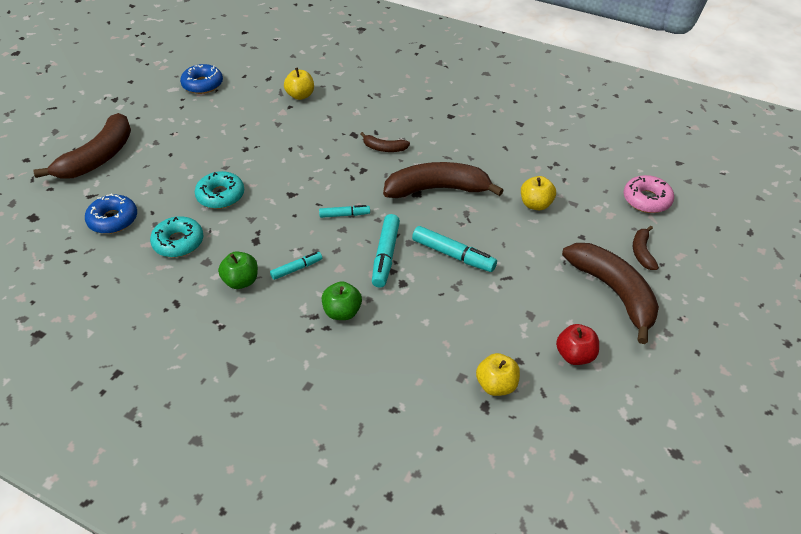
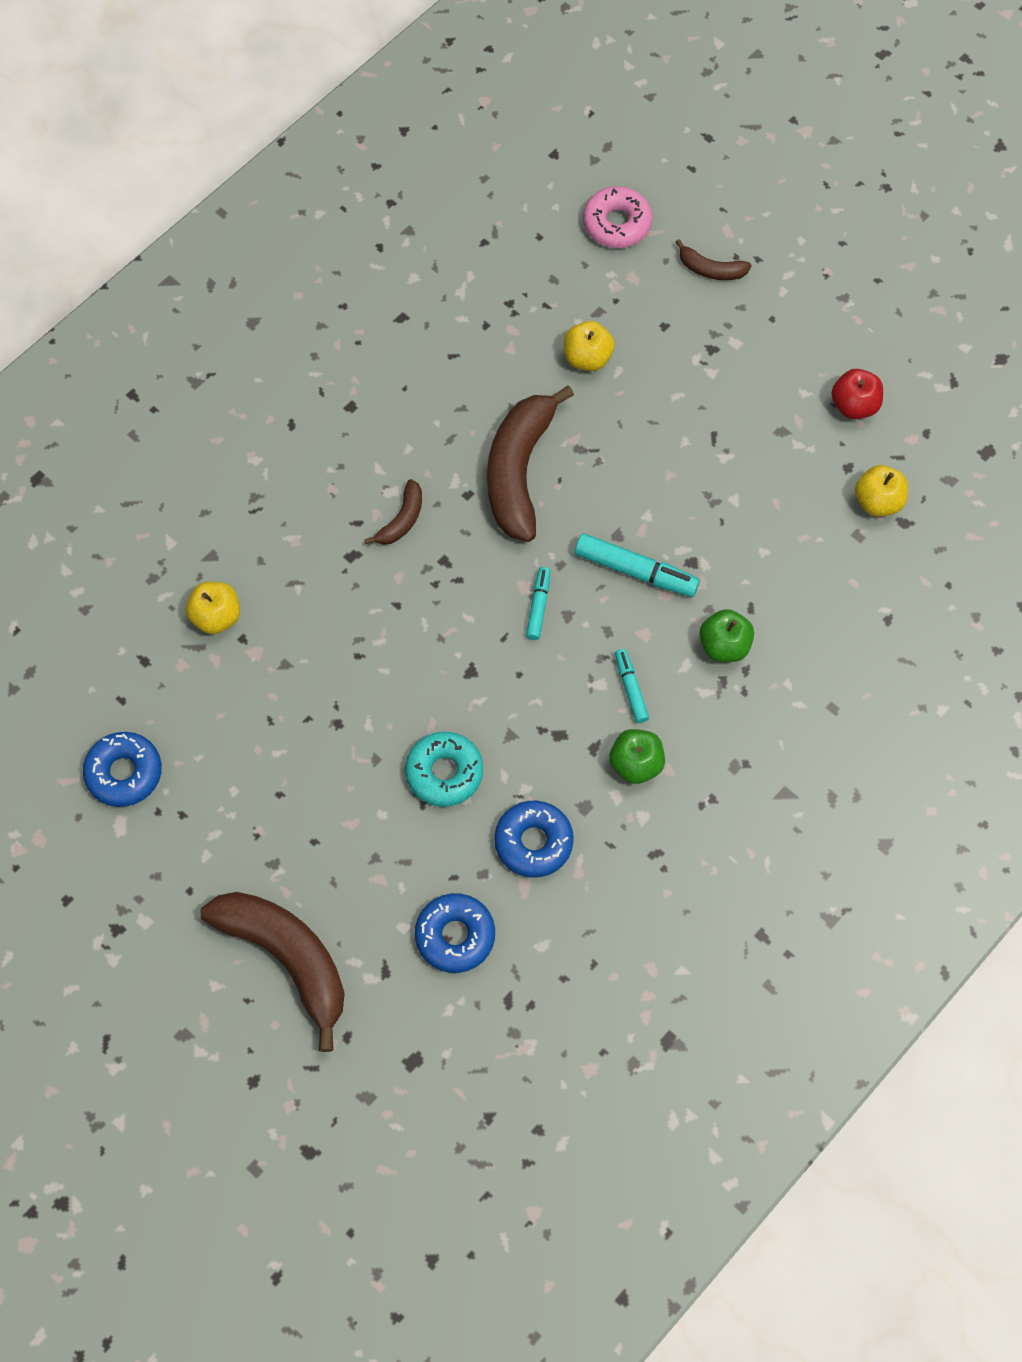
camera: 75 degrees left, 20 degrees up
(178, 242) = (533, 842): turquoise donut -> blue donut
(453, 255) = (657, 488): turquoise marker -> none
(613, 292) = (769, 328): brown banana -> none

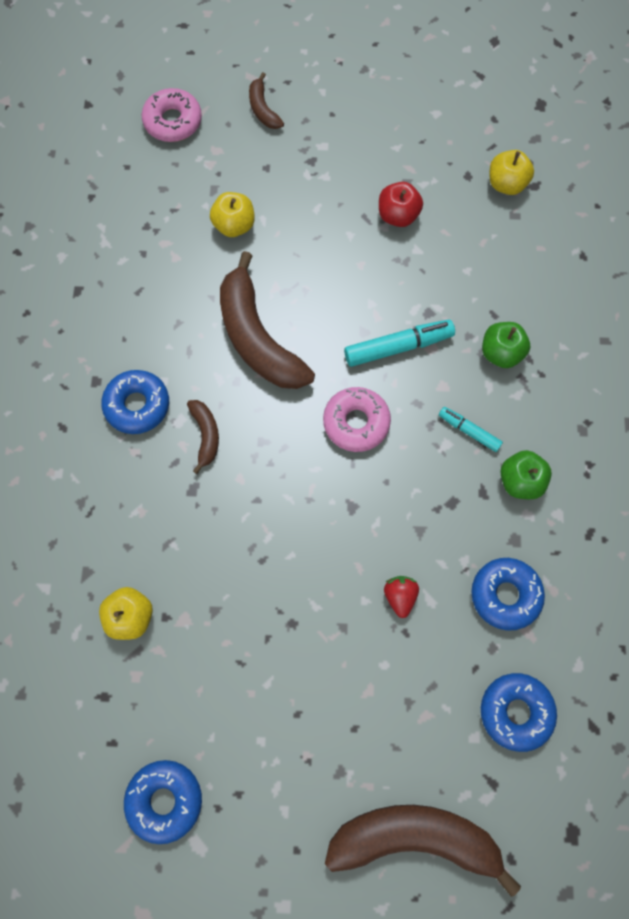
camera: 40 degrees left, 5 degrees up
(367, 452) = (137, 405): none -> blue donut
(444, 773) = (400, 596): turquoise donut -> red strawberry
(538, 606) = (356, 422): turquoise marker -> pink donut
(711, 269) = (263, 109): brown banana -> brown banana turned 90 degrees clockwise
(854, 405) = (435, 133): red apple -> red apple (398, 215)

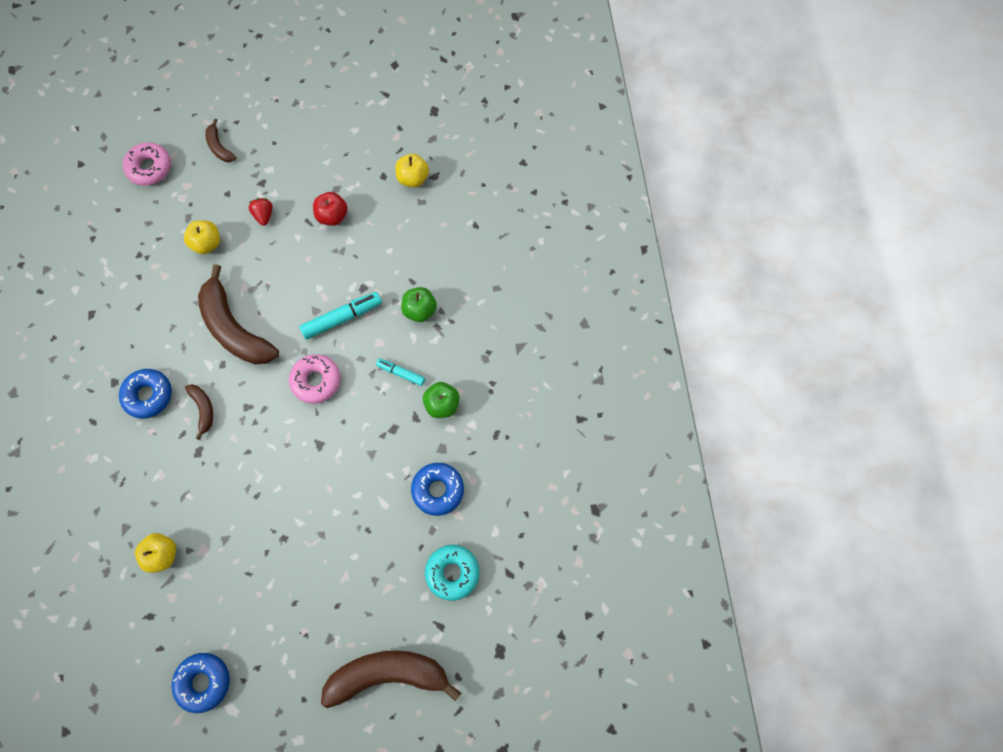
camera: 10 degrees left, 0 degrees up
(400, 596) = (361, 504): red strawberry -> red strawberry (264, 215)
(515, 712) = (452, 573): blue donut -> turquoise donut

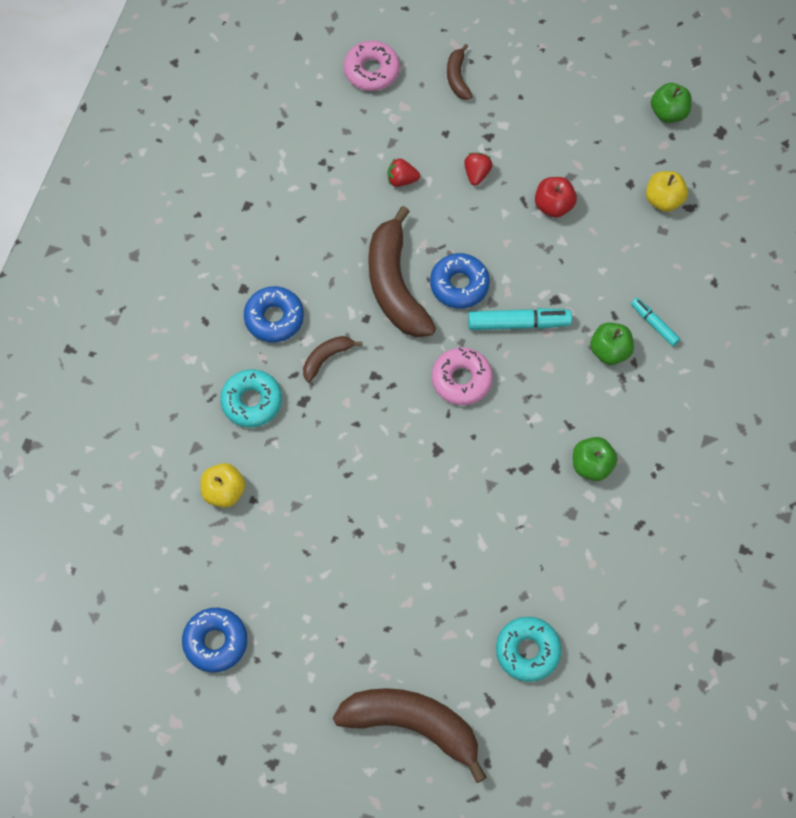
camera: 25 degrees right, 5 degrees down
(156, 471) = (252, 402): none -> turquoise donut
(203, 409) = (326, 358): brown banana -> brown banana turned 135 degrees counterclockwise
(207, 243) = (401, 180): yellow apple -> red strawberry
(390, 111) = (668, 113): none -> green apple
(401, 373) = (559, 411): turquoise marker -> turquoise marker (654, 324)
(438, 490) = (548, 556): blue donut -> blue donut (459, 285)

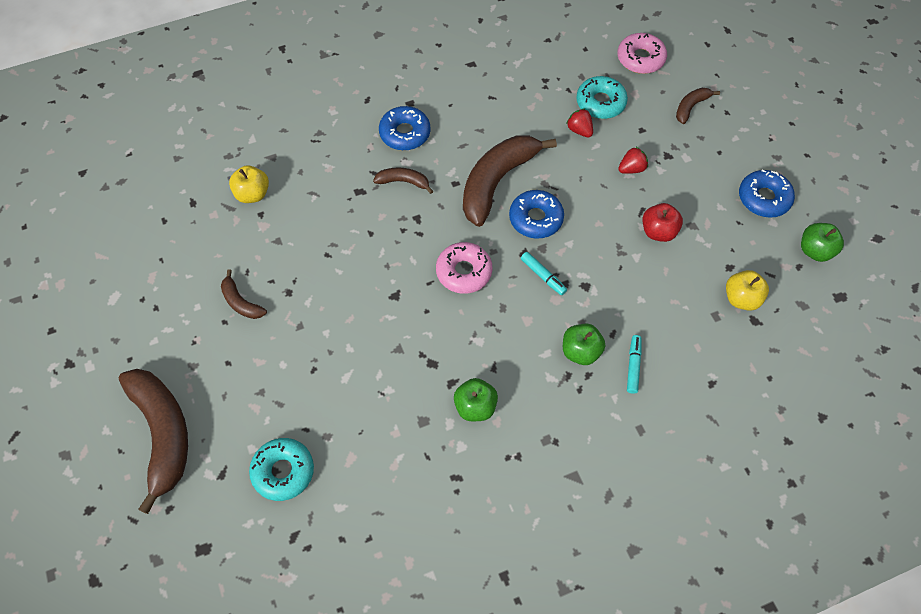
camera: 50 degrees right, 5 degrees down
(215, 642) = (137, 266): blue donut -> blue donut (764, 198)
(252, 402) = (332, 163): turquoise donut -> turquoise donut (600, 103)
(334, 578) = (241, 302): none -> brown banana
(518, 323) = (543, 276): turquoise marker -> turquoise marker, size x0.60

